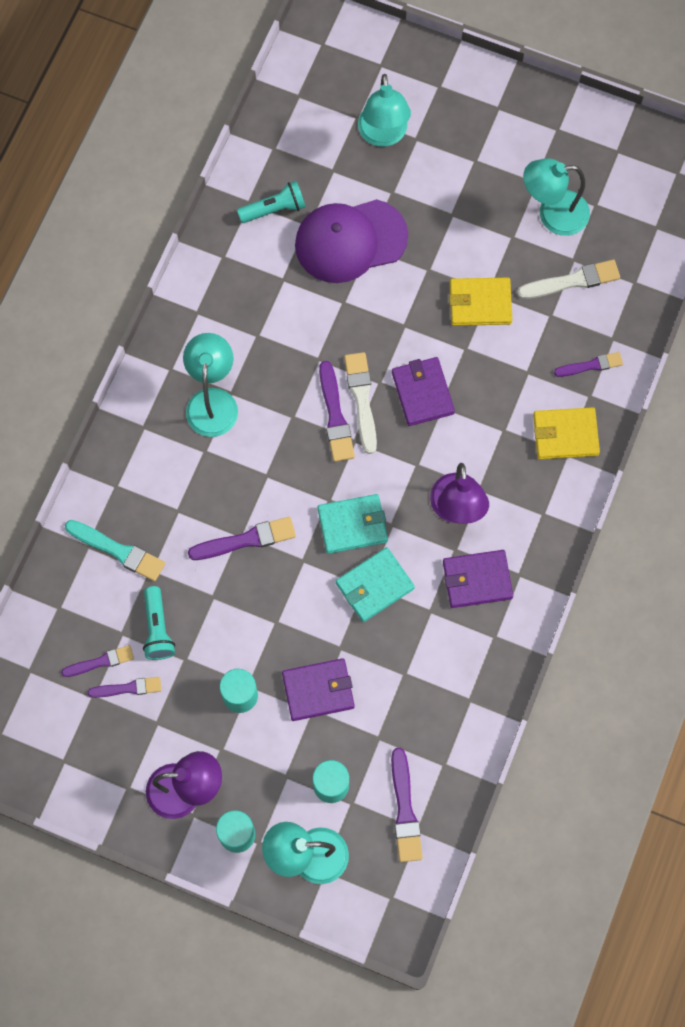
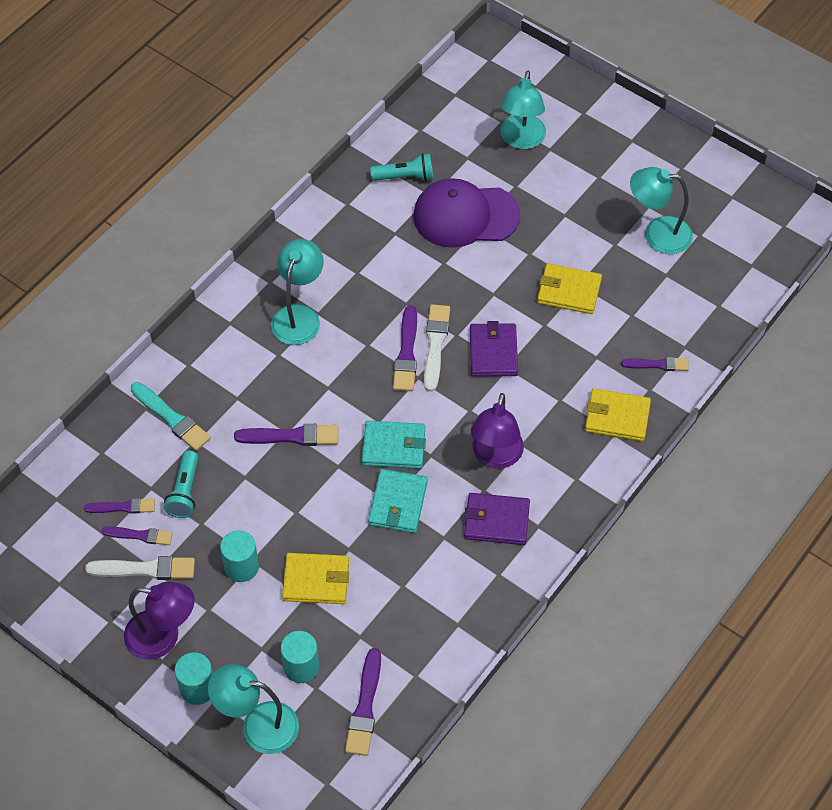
camera: 15 degrees right, 15 degrees down
(318, 690) = (316, 580): purple wallet -> yellow wallet
(374, 586) = (398, 503): turquoise wallet -> turquoise wallet turned 60 degrees counterclockwise
(572, 281) = (660, 291): white brush -> white brush (145, 569)

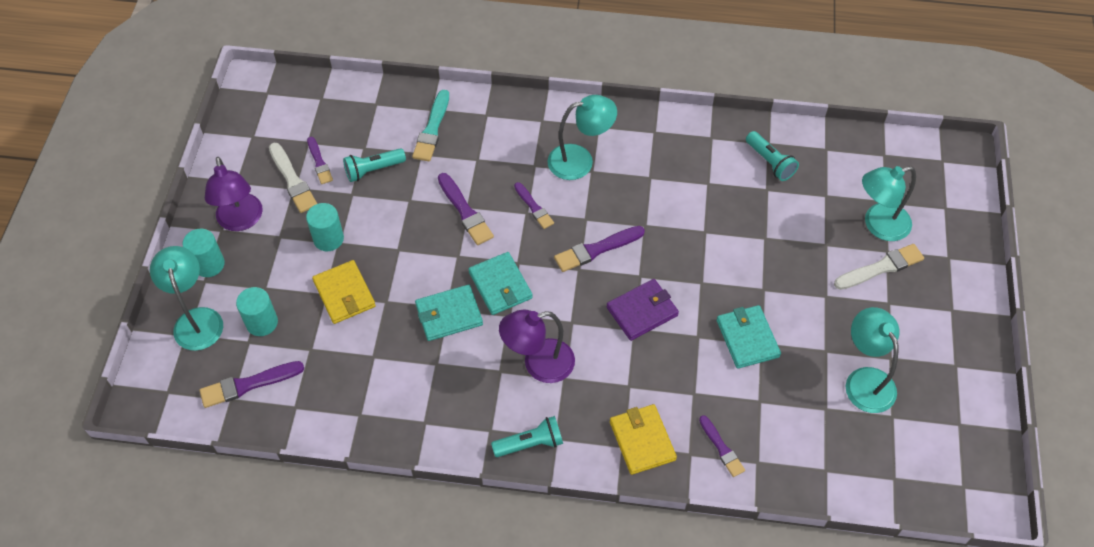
camera: 60 degrees right, 0 degrees up
(123, 507) = (337, 140): purple brush -> purple brush (534, 207)
(435, 344) = (619, 266): white brush -> white brush (881, 267)
(465, 216) = (765, 223): purple cap -> none
(496, 521) = (475, 395): purple wallet -> none
(569, 291) = (747, 338): yellow wallet -> turquoise wallet
(570, 501) = (530, 443): none -> turquoise flashlight

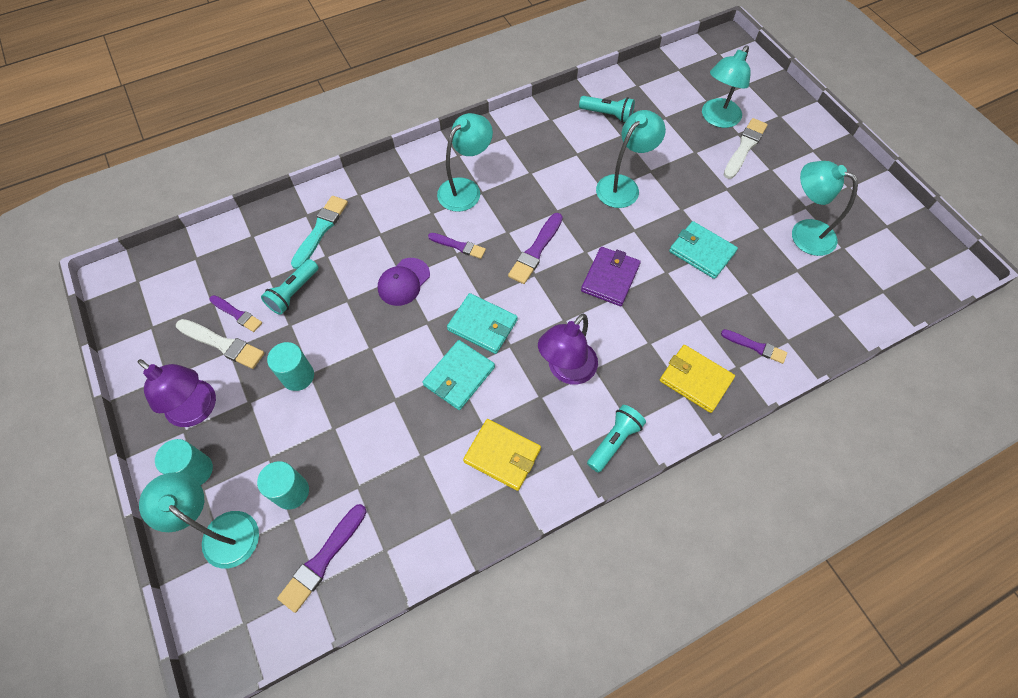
camera: 35 degrees left, 5 degrees up
(344, 294) = (351, 416): yellow wallet -> yellow wallet (502, 455)
(432, 129) = (320, 230): turquoise brush -> turquoise brush turned 135 degrees counterclockwise
(465, 211) = (403, 282): purple brush -> purple cap
(726, 237) = (623, 185): none -> turquoise lamp

